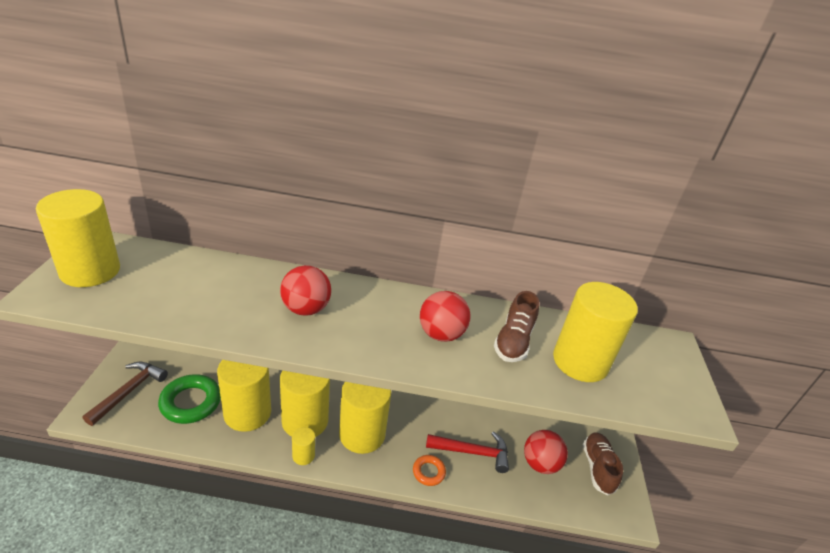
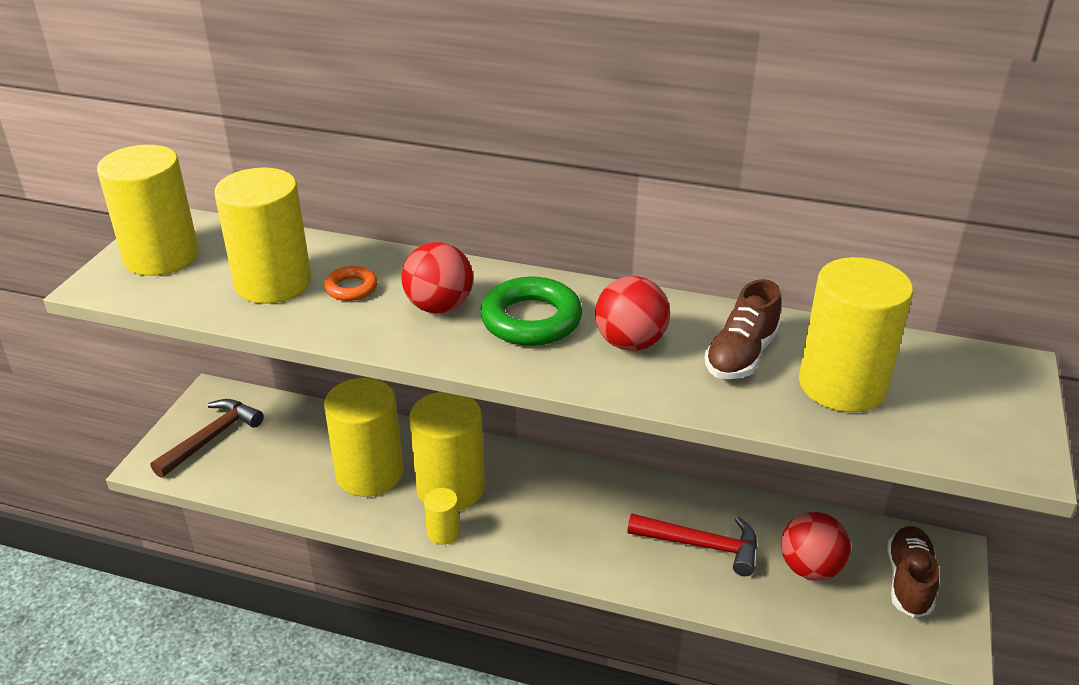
camera: 15 degrees right, 0 degrees up
(191, 402) = (292, 456): green ring -> green ring (531, 320)
(362, 434) = (532, 510): yellow cylinder -> yellow cylinder (273, 283)
(428, 472) = (627, 567): orange ring -> orange ring (351, 288)

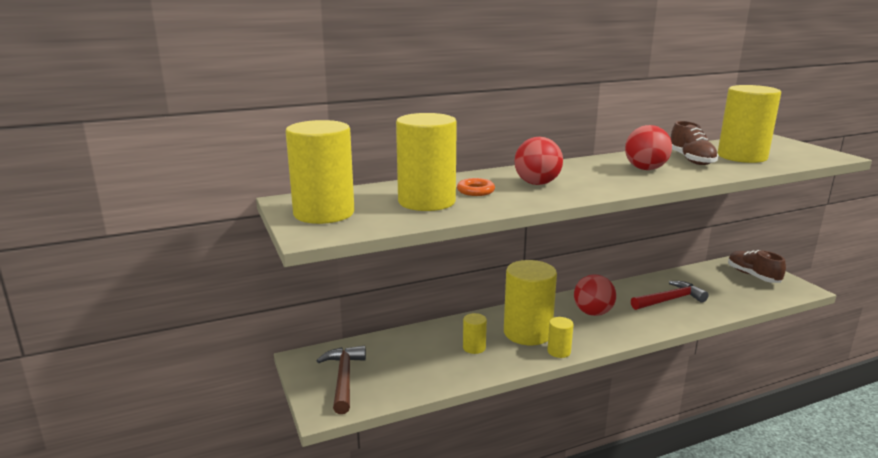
camera: 40 degrees left, 15 degrees down
(369, 473) = (474, 347): yellow cylinder -> yellow cylinder, size x0.46
(531, 320) = (588, 175): green ring -> none
(810, 568) = (718, 288): red ball -> red ball (593, 313)

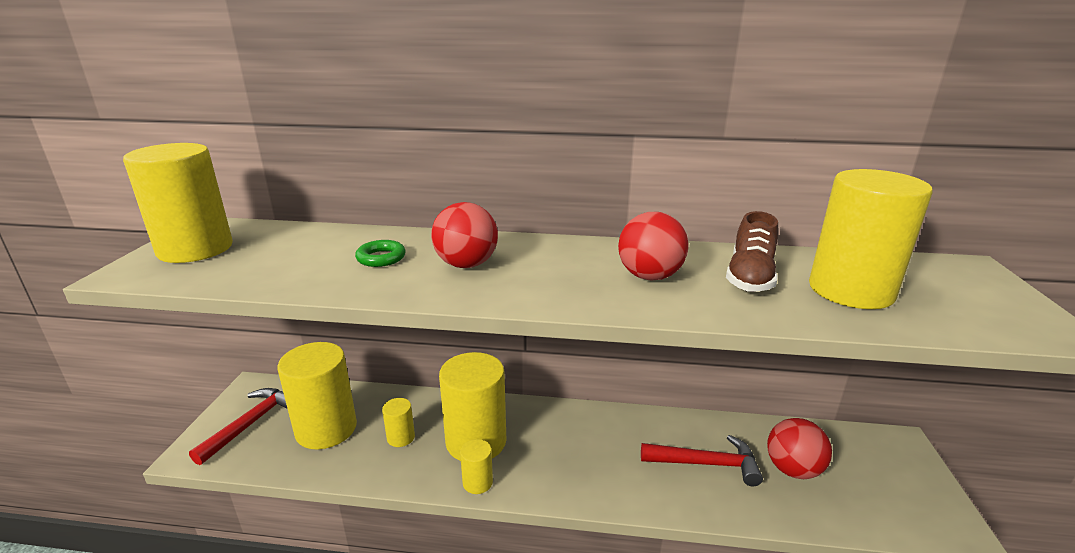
camera: 30 degrees right, 5 degrees up
(343, 378) = (251, 423): brown hammer -> red hammer
(426, 201) = (305, 259): yellow cylinder -> yellow cylinder (326, 429)
(475, 191) = (381, 258): orange ring -> green ring
(593, 313) = (582, 444): red ball -> red ball (792, 469)
(753, 276) = (886, 472): brown shoe -> none

